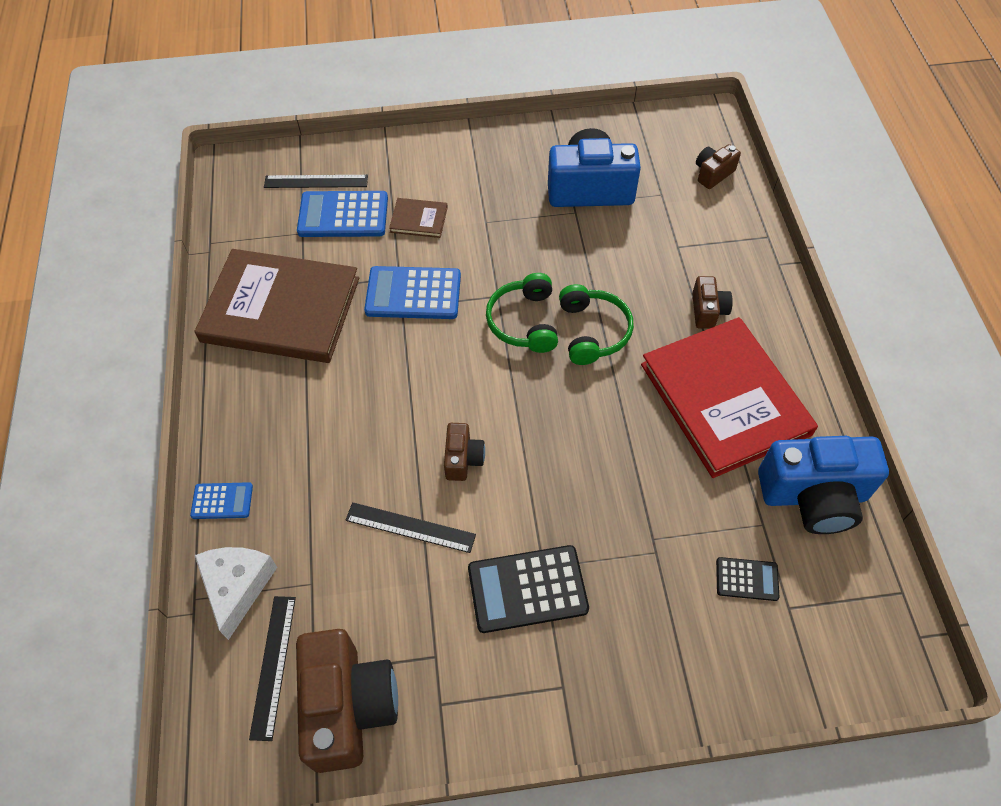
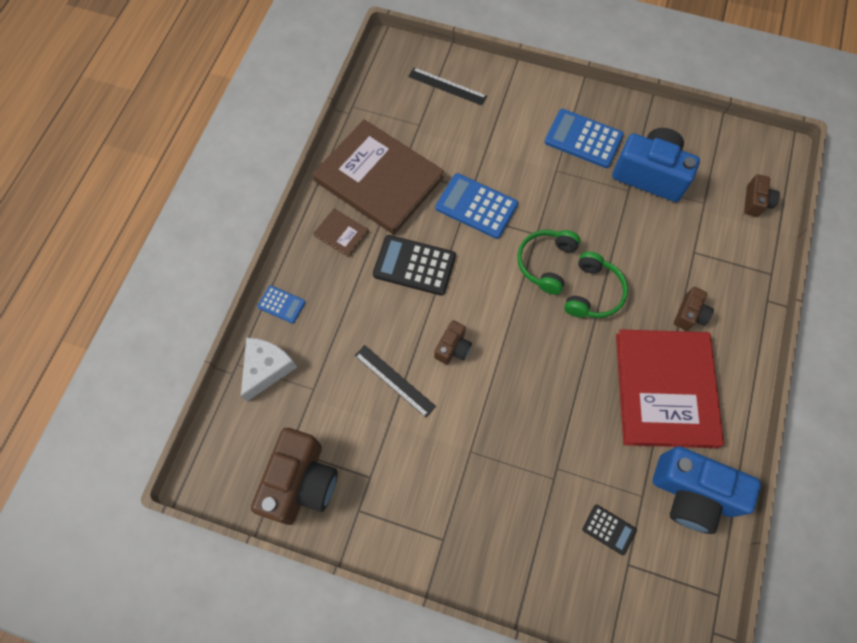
camera: 25 degrees right, 10 degrees up
(273, 666) = (266, 432): black ruler -> none
(343, 215) = (454, 122): blue calculator -> blue calculator (583, 139)
(419, 219) = (507, 148): brown book -> brown book (341, 233)
(527, 589) = (452, 461): black calculator -> black calculator (414, 265)
(713, 174) = (755, 202): brown camera -> brown camera turned 120 degrees clockwise

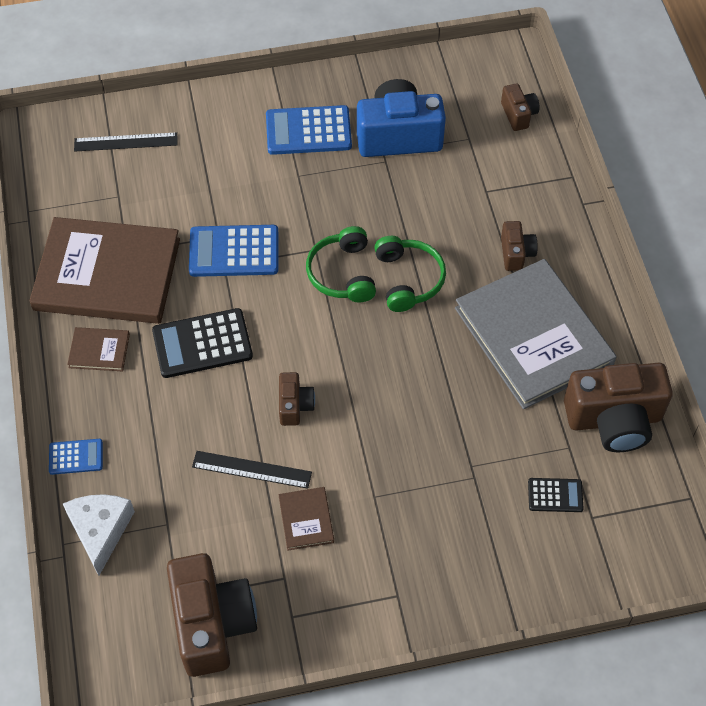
camera: 30 degrees left, 10 degrees down
(411, 441) = (306, 519): none -> brown book
(665, 389) = (533, 336): red book -> grey book
(692, 493) = (614, 420): blue camera -> brown camera

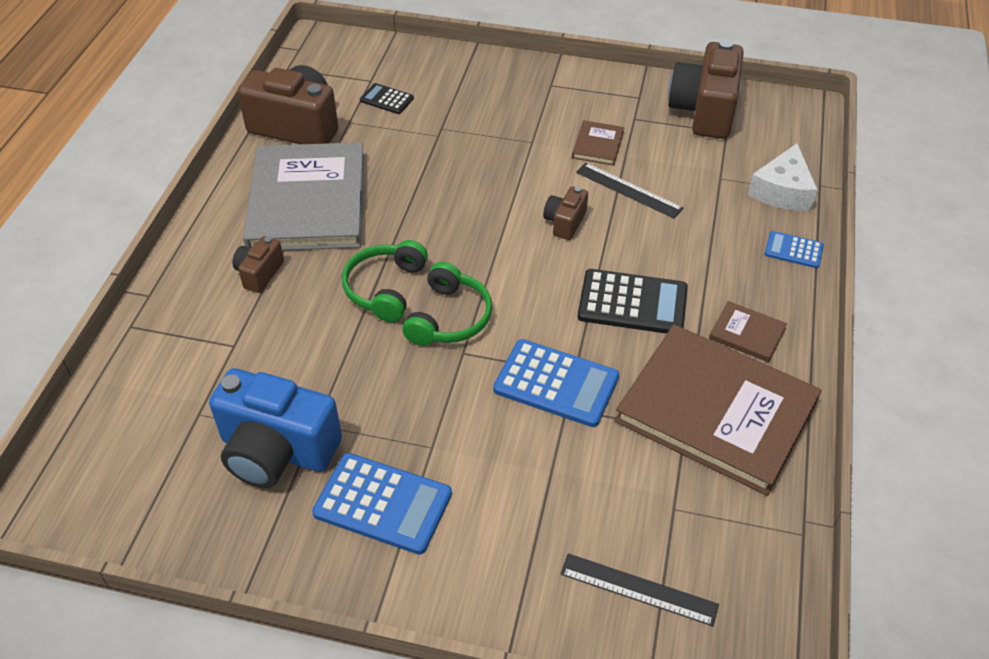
camera: 155 degrees left, 10 degrees down
(518, 114) = (115, 420): brown camera -> none

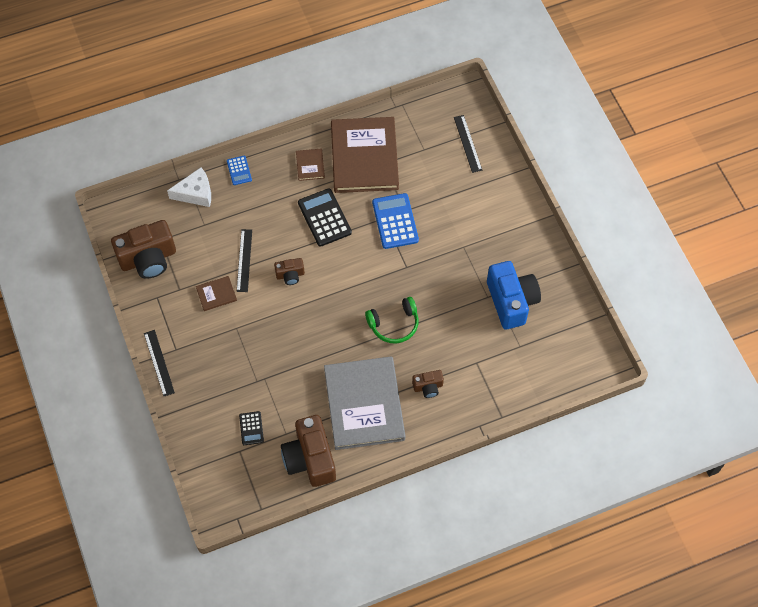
camera: 125 degrees left, 15 degrees up
(307, 202) = (364, 404): grey book -> grey book turned 60 degrees counterclockwise
(382, 504) = (502, 246): blue calculator -> none
(449, 318) = (391, 285): green headphones -> none
(546, 66) = (159, 363): none -> black ruler

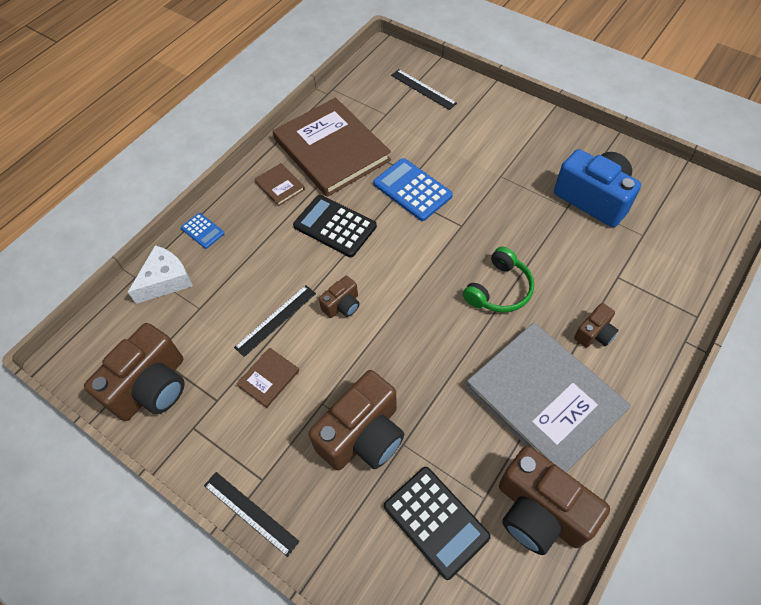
camera: 30 degrees left, 5 degrees down
(244, 260) = (276, 320): black ruler -> black ruler turned 75 degrees clockwise
(246, 360) = (363, 435): none -> brown camera
(251, 428) = (435, 521): black calculator -> black calculator, size x1.84

